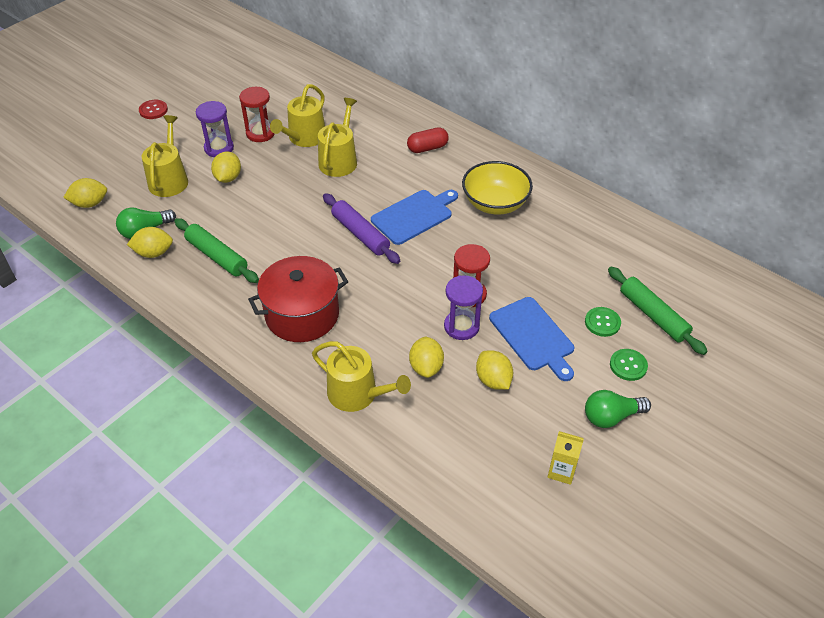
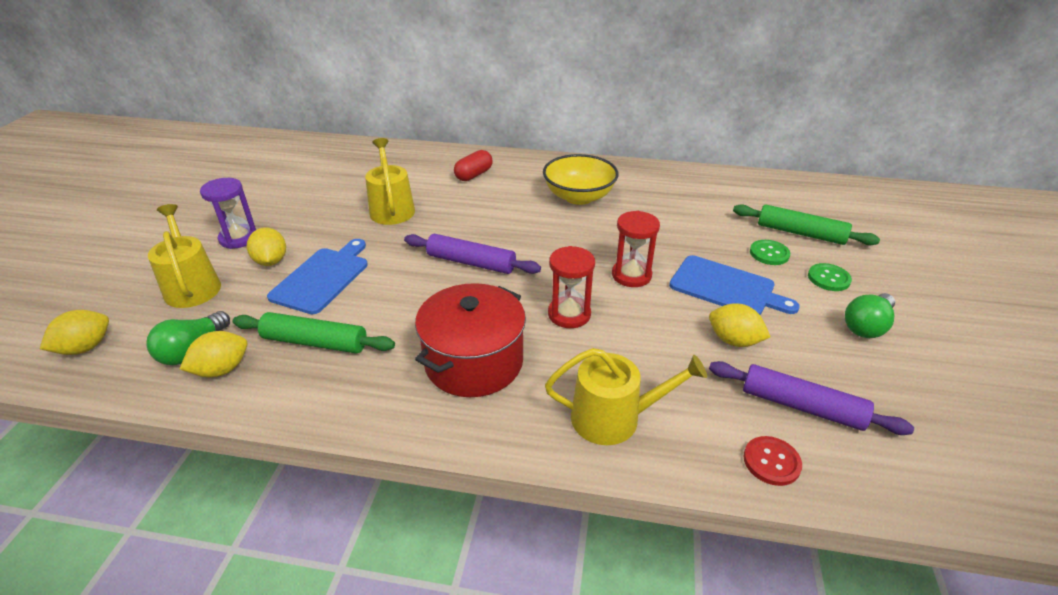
camera: 30 degrees left, 10 degrees down
(153, 110) = (124, 228): red button -> red button (771, 462)
(260, 133) = (281, 212): red hourglass -> red hourglass (569, 314)
(304, 138) = (336, 202): yellow watering can -> none
(414, 216) = (512, 230): blue cutting board -> blue cutting board (322, 278)
(426, 367) = (658, 357): yellow lemon -> none
(461, 326) = (653, 305): purple hourglass -> none
(490, 447) = (801, 406): none -> purple rolling pin
(561, 471) = (887, 396): yellow carton -> none

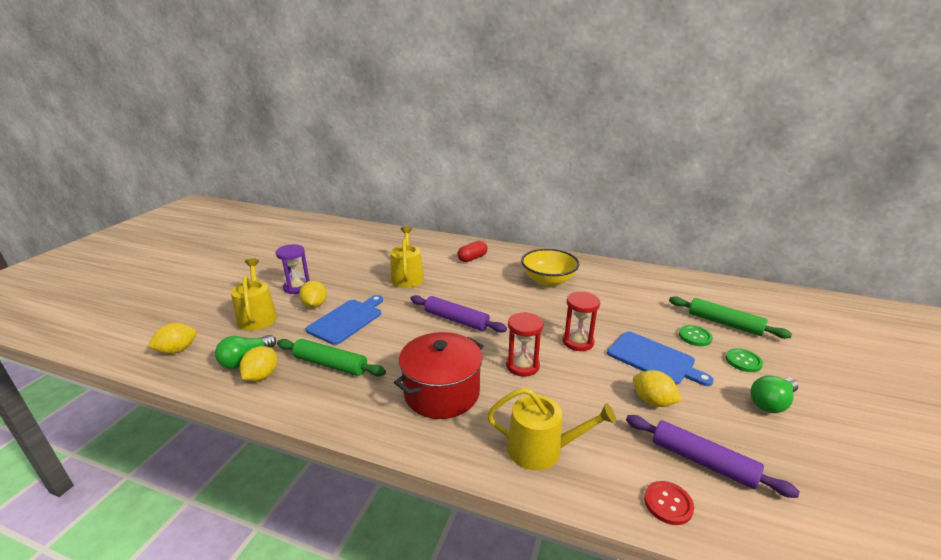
camera: 10 degrees right, 10 degrees down
(222, 370) = (262, 376): yellow lemon -> yellow lemon turned 45 degrees counterclockwise

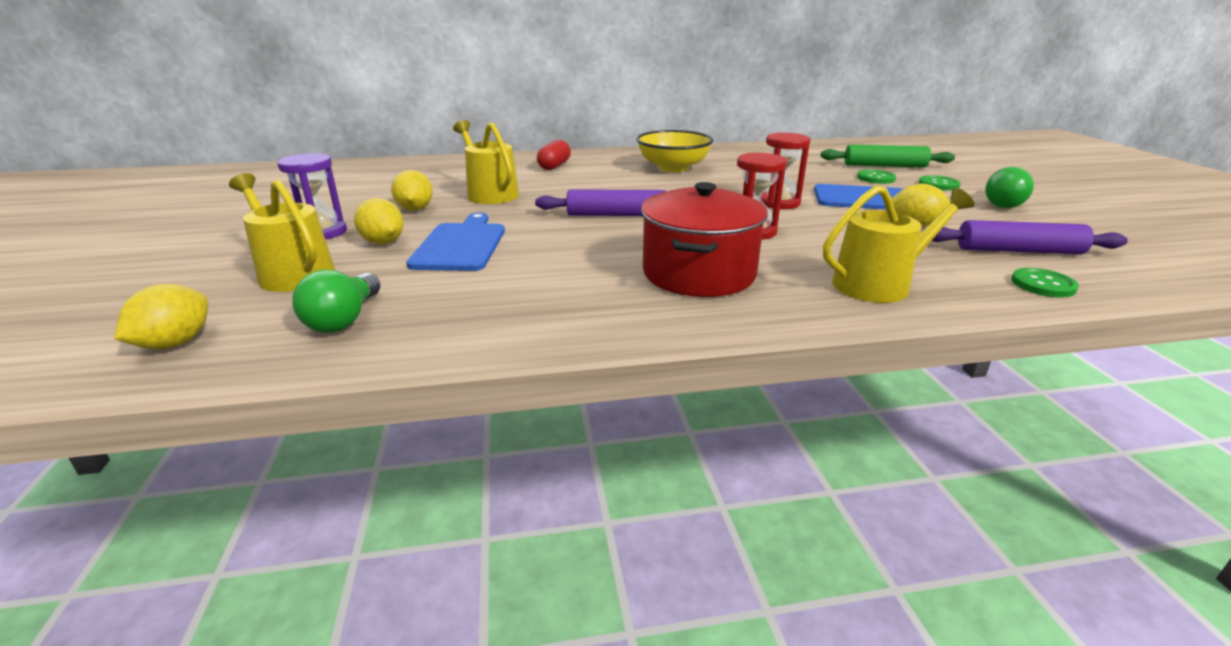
camera: 30 degrees left, 0 degrees up
(262, 376) = (403, 327): yellow lemon -> yellow lemon (415, 209)
(330, 364) = (503, 288): green rolling pin -> none
(668, 503) = (1043, 284): red button -> green button

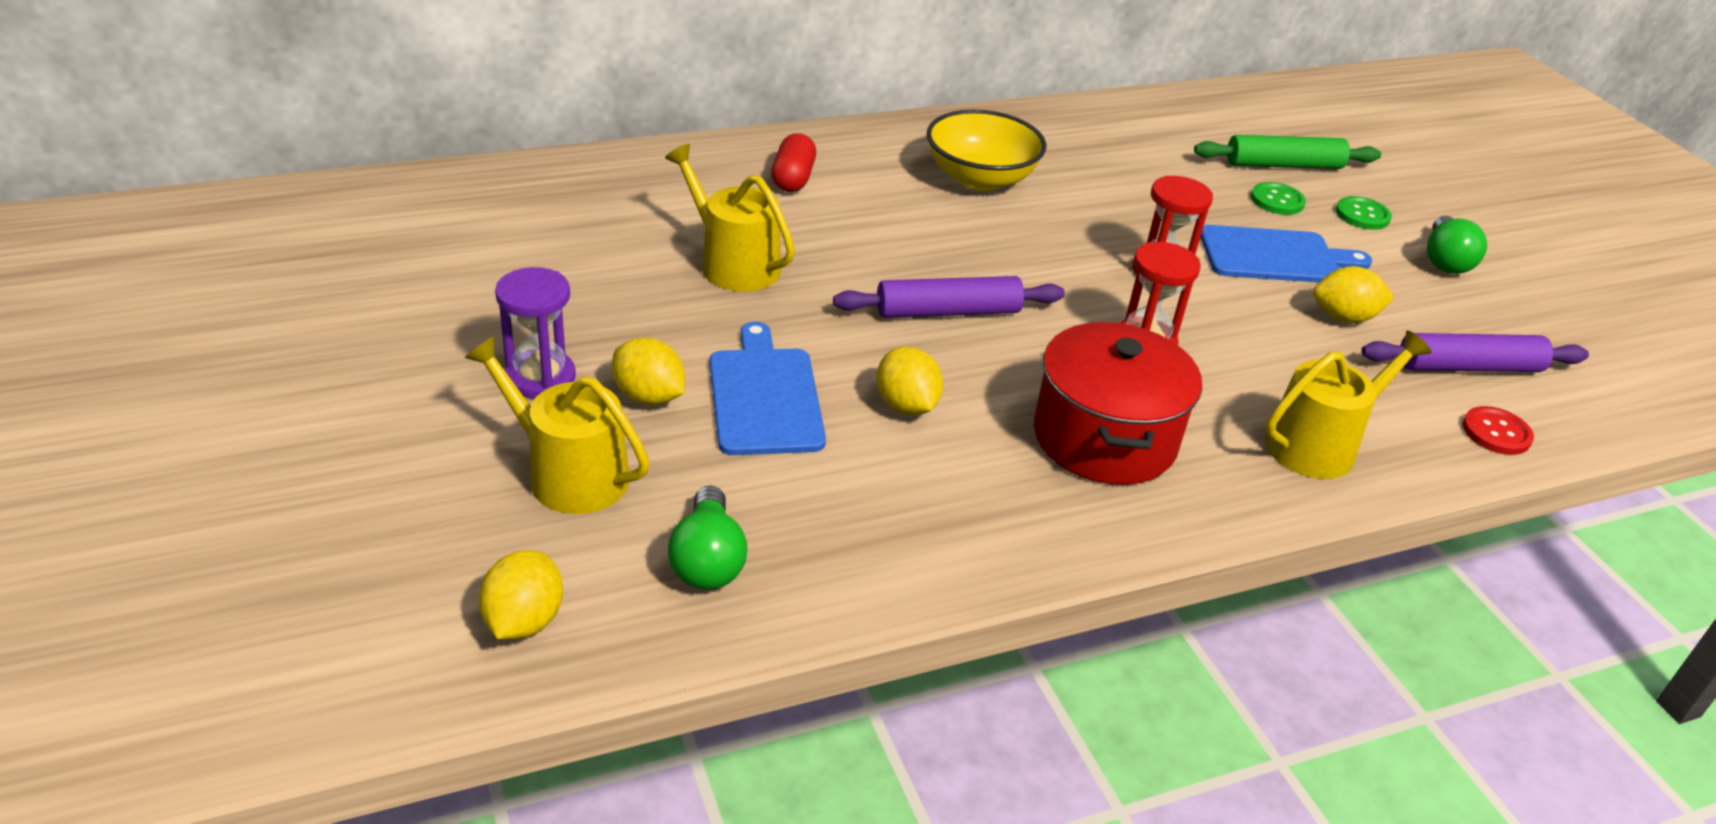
camera: 15 degrees left, 10 degrees up
(415, 209) = (642, 310): yellow lemon -> yellow lemon (906, 406)
(1043, 284) = (1496, 433): green button -> red button

